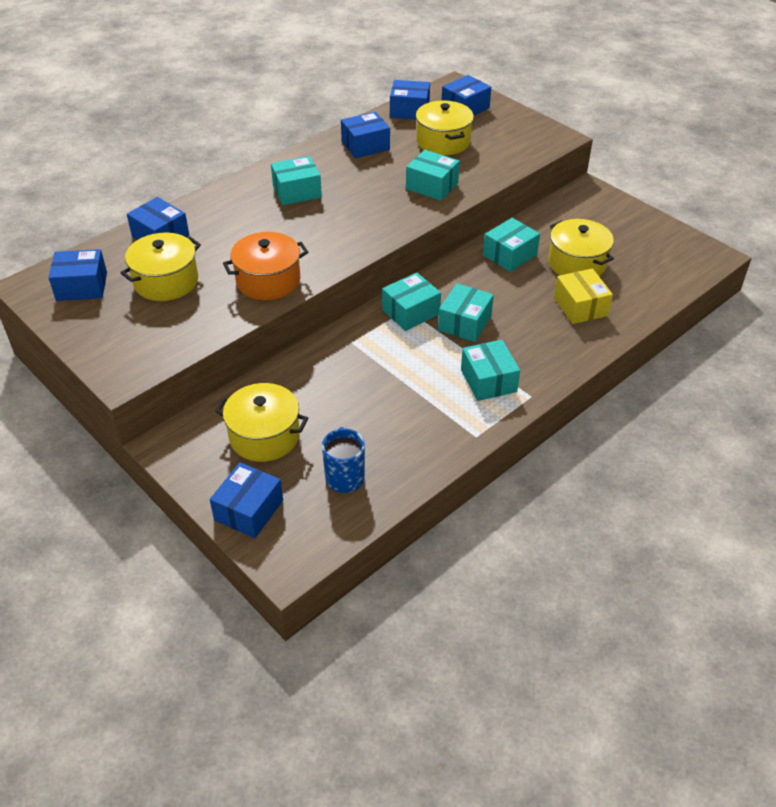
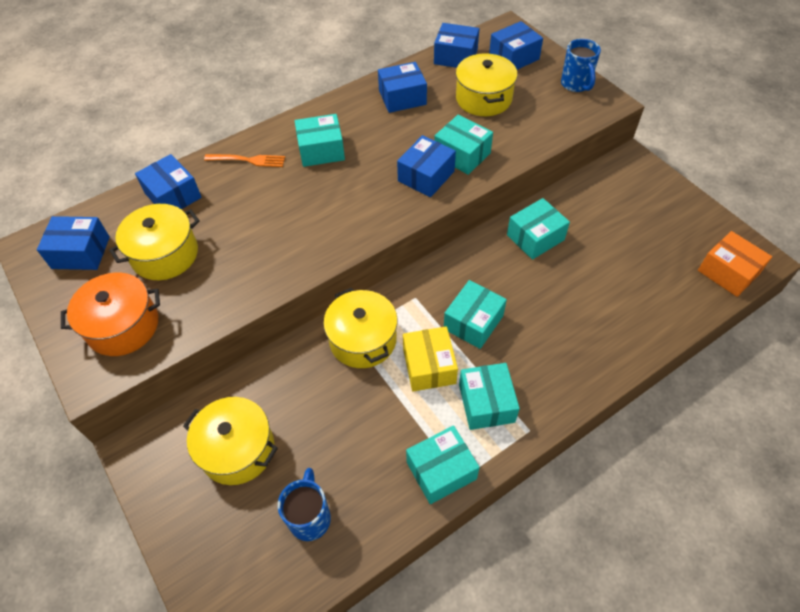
camera: 10 degrees right, 10 degrees up
(227, 204) = (248, 160): none -> orange fork
(249, 510) = (201, 549): blue box -> blue box (426, 176)
(268, 281) = (268, 264): orange pot -> orange pot (123, 326)
(411, 312) = (419, 301): turquoise box -> turquoise box (441, 470)
(527, 126) = (576, 84): none -> blue mug
(577, 263) = (606, 255): yellow pot -> yellow pot (363, 340)
(580, 306) = (601, 313): yellow box -> yellow box (429, 366)
(688, 267) = (728, 272): none -> orange box

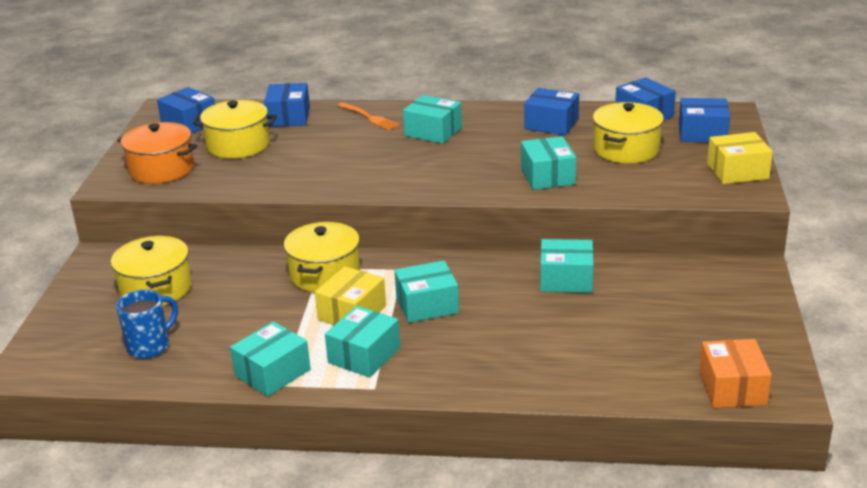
camera: 40 degrees right, 25 degrees down
(426, 176) = (494, 177): blue box -> none
(441, 470) = (272, 373): turquoise box -> turquoise box turned 60 degrees counterclockwise
(576, 84) = (737, 171): blue mug -> yellow box

